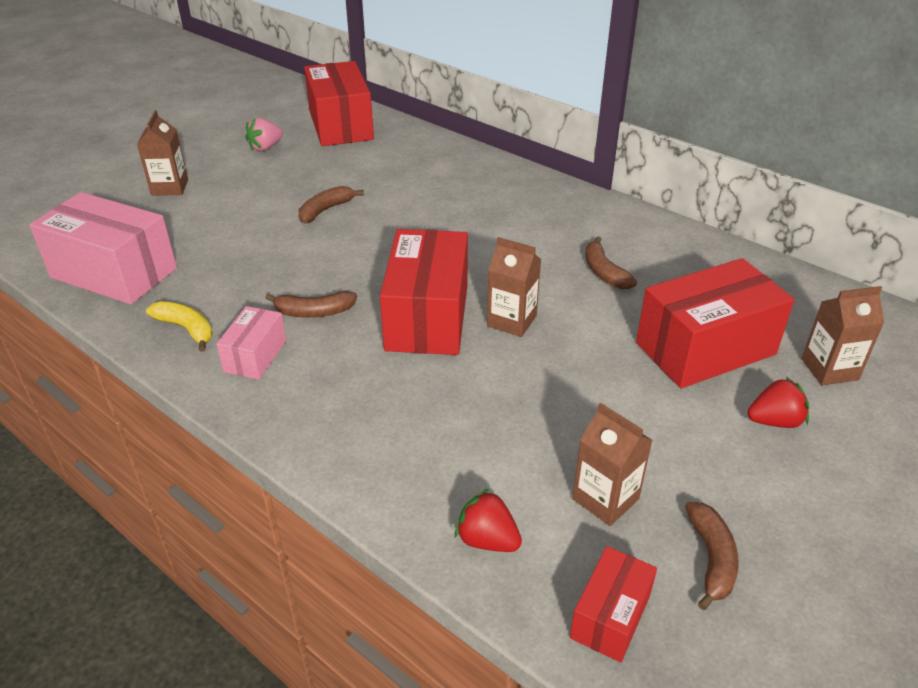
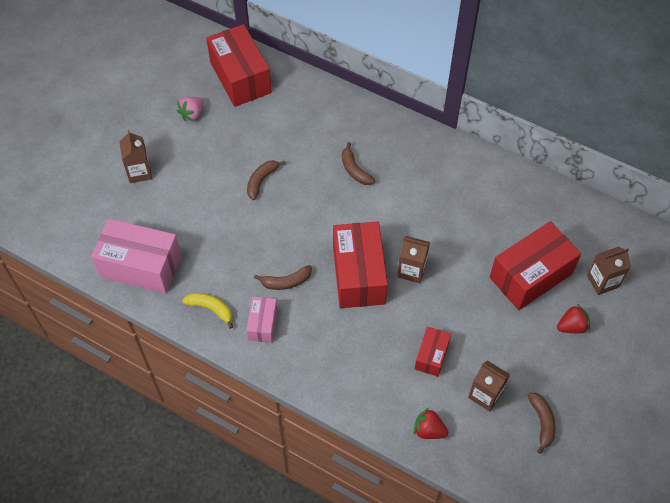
camera: 10 degrees left, 20 degrees up
(604, 272) = (462, 216): brown banana -> brown banana (354, 170)
(610, 616) = (496, 463): red box -> red box (431, 356)

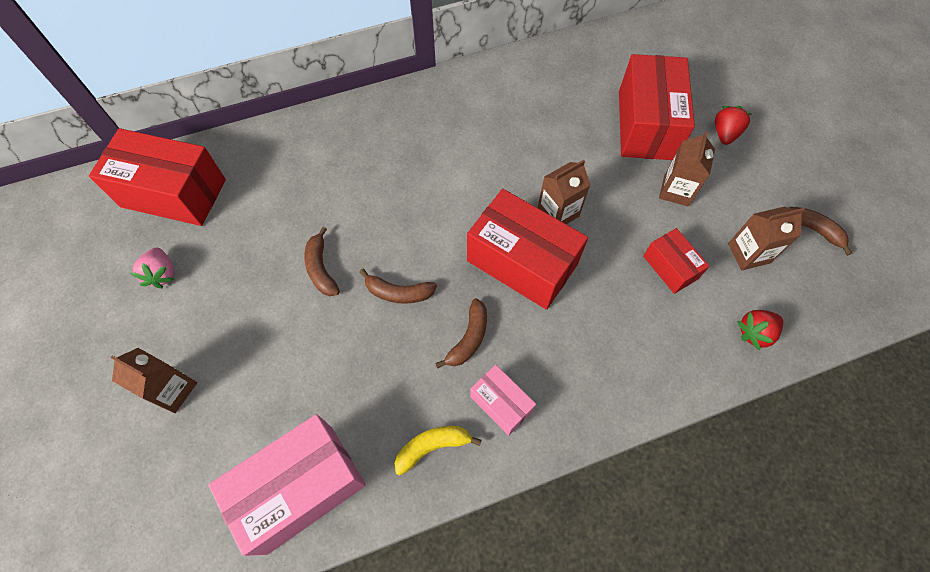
camera: 50 degrees left, 5 degrees up
(354, 170) = (396, 175): brown banana -> brown banana (398, 292)
(602, 281) = (696, 80): brown carton -> brown carton (676, 190)

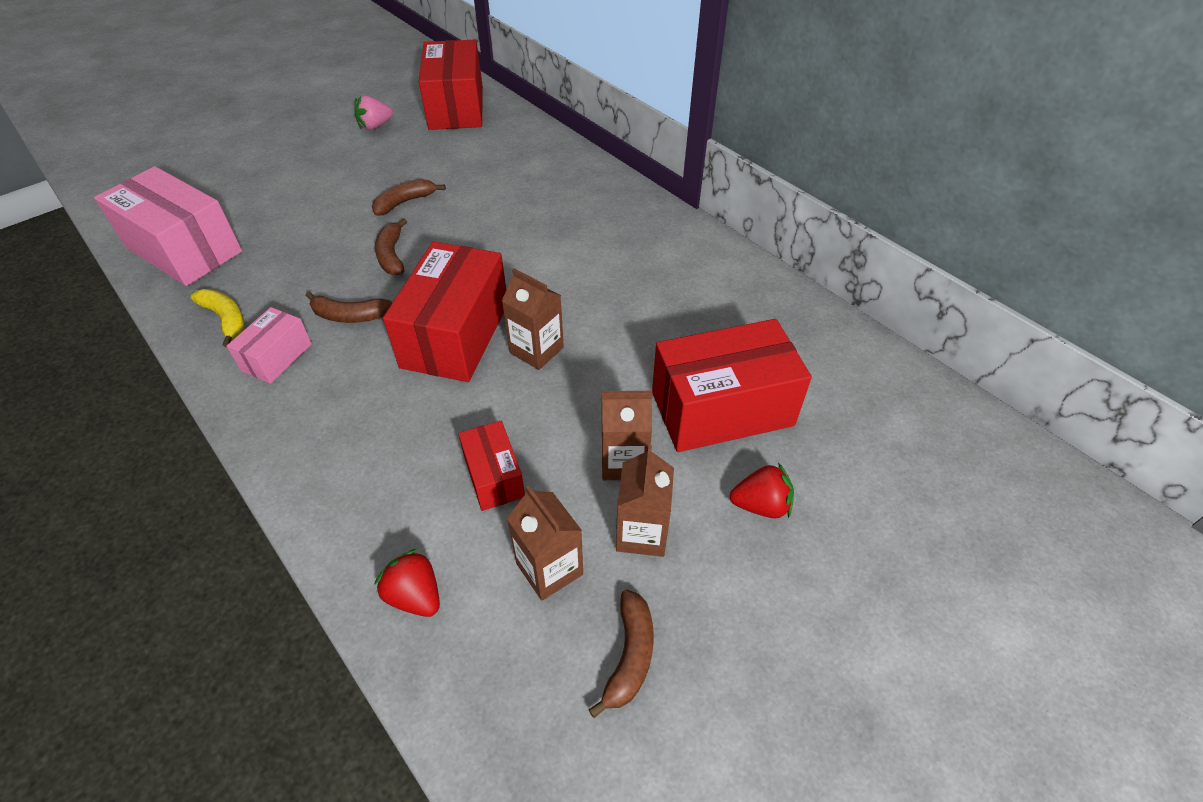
camera: 70 degrees right, 15 degrees down
(172, 390) = (269, 162): brown carton -> brown carton (642, 533)
(670, 267) = (494, 476): red box -> red box turned 60 degrees counterclockwise

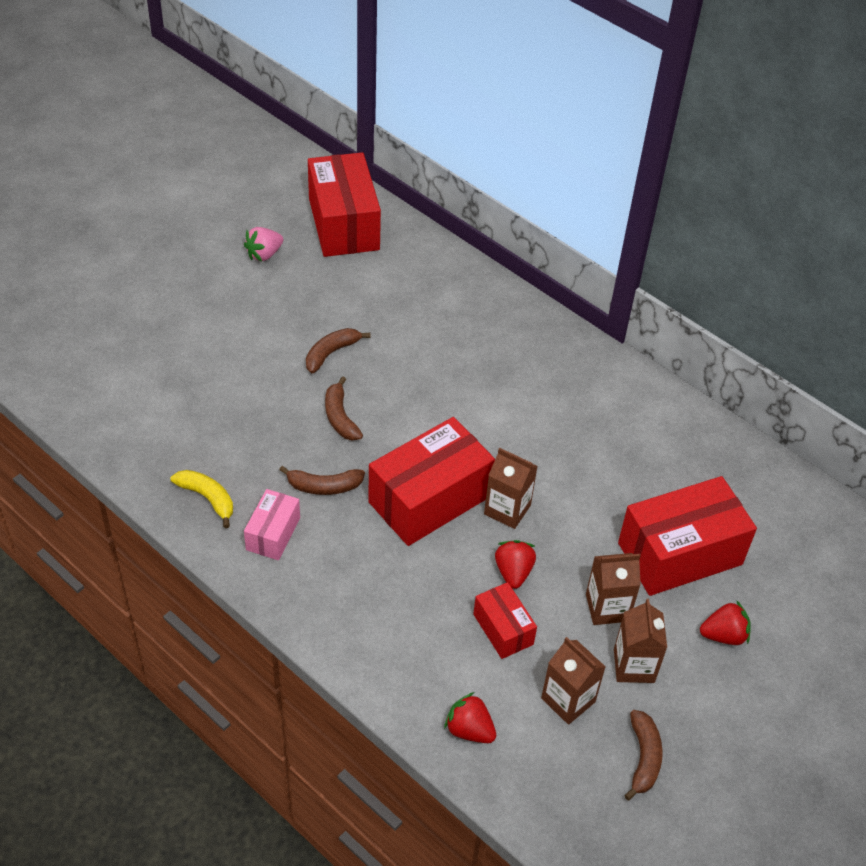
camera: 10 degrees left, 0 degrees up
(184, 250) = (130, 424): pink box -> none
(455, 335) = (429, 499): red box -> red box turned 45 degrees clockwise
(524, 414) = (513, 572): none -> red strawberry

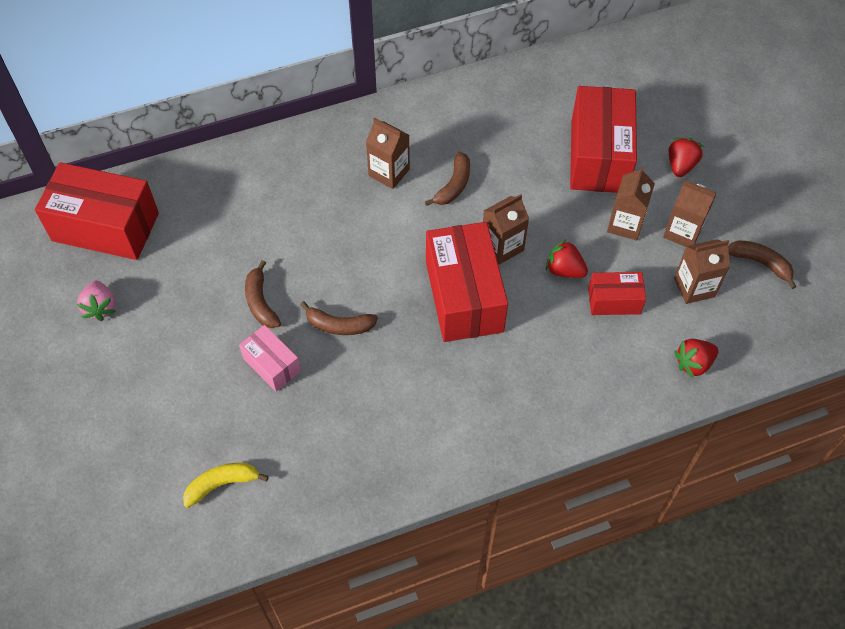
camera: 60 degrees left, 10 degrees up
(208, 498) = (373, 467): yellow banana -> yellow banana (222, 484)
(273, 534) = (440, 429): pink box -> pink box (272, 365)
(324, 486) = (409, 369): brown banana -> brown banana (454, 185)
(533, 388) = (389, 172): none -> brown carton

